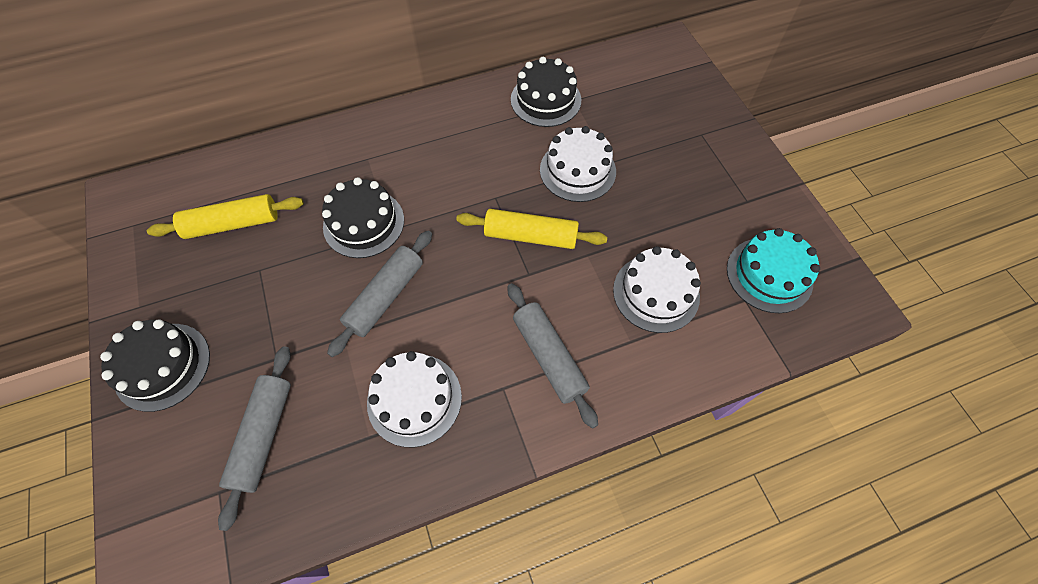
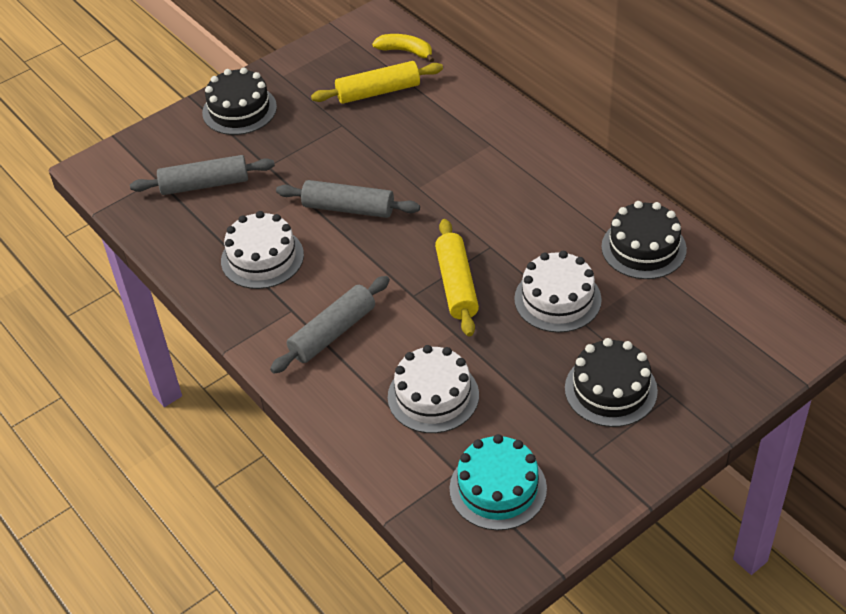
camera: 75 degrees right, 15 degrees down
(190, 184) = (405, 51): none -> yellow banana
(233, 224) = (378, 92): yellow rolling pin -> yellow rolling pin turned 75 degrees counterclockwise
(364, 223) = (417, 168): black cake -> black cake (610, 389)

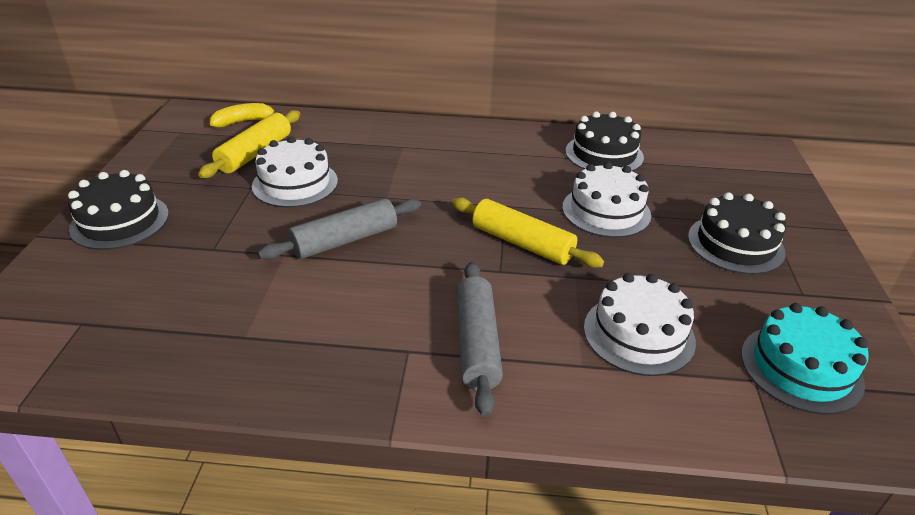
camera: 50 degrees left, 10 degrees down
(205, 184) = (155, 298): grey rolling pin -> none
(262, 258) = (311, 325): white cake -> white cake (295, 183)

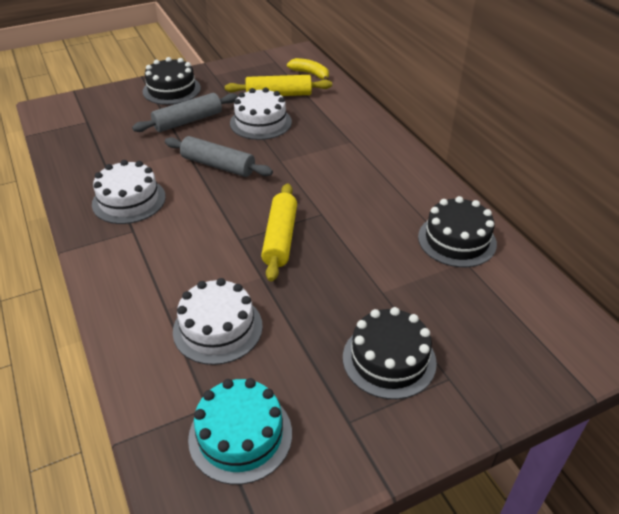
camera: 60 degrees right, 5 degrees up
(476, 343) = (156, 255): grey rolling pin -> grey rolling pin (188, 121)
(606, 211) = (365, 267): white cake -> white cake (129, 200)

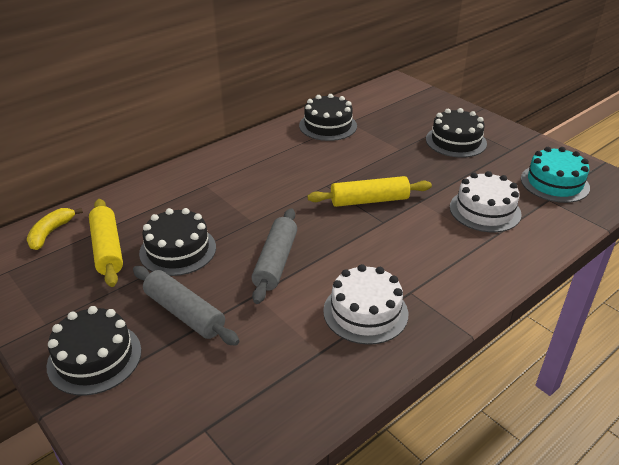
camera: 105 degrees left, 5 degrees down
(260, 122) = (178, 250): white cake -> black cake

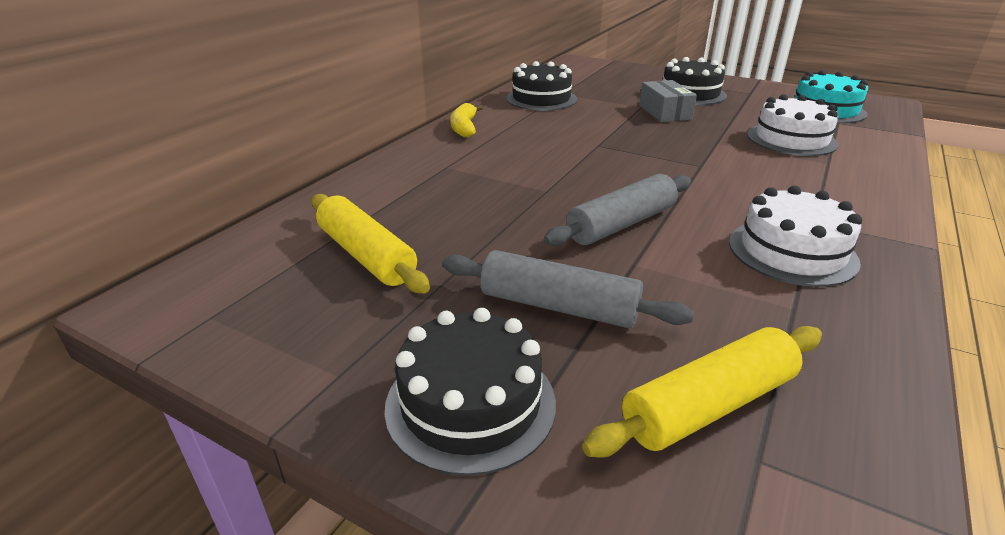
camera: 20 degrees left, 5 degrees down
(51, 233) = (255, 254): yellow banana -> yellow banana (464, 127)
(178, 250) = (475, 237): black cake -> none
(275, 262) = (621, 224): grey rolling pin -> grey rolling pin turned 60 degrees clockwise
(369, 201) = (662, 150): yellow rolling pin -> yellow rolling pin (709, 405)
(412, 160) = (664, 112): none -> grey box

